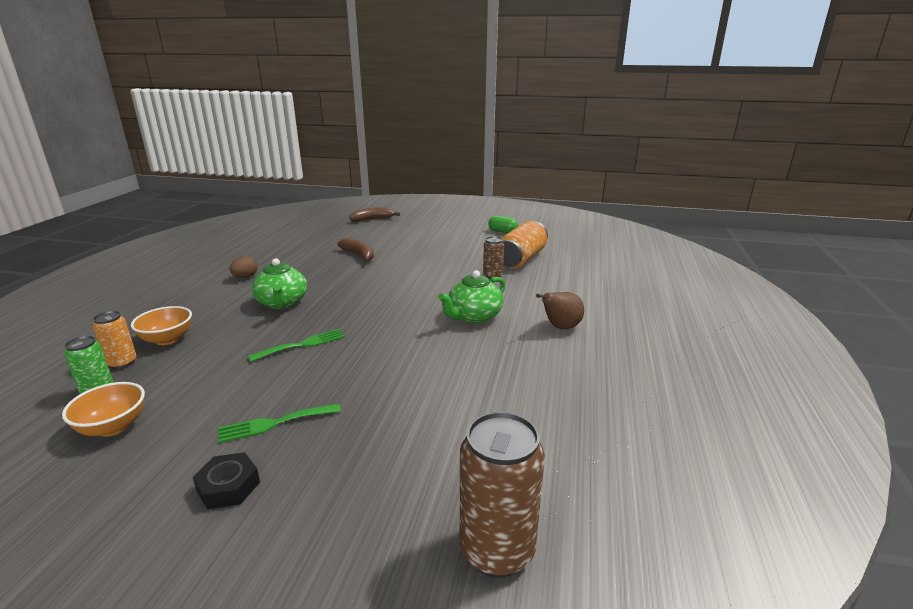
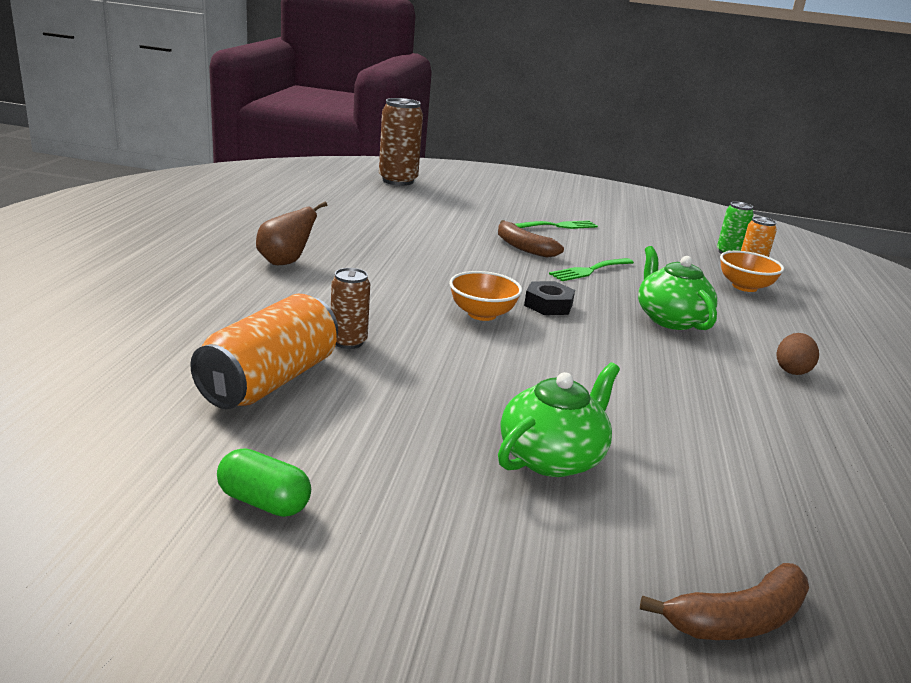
camera: 175 degrees right, 0 degrees up
(113, 427) = (676, 234): orange bowl -> orange bowl (482, 314)
(228, 486) = (559, 207): black nut -> black nut (548, 305)
(359, 255) = (637, 416): brown banana -> brown banana (523, 247)
(474, 316) = (394, 282): green teapot -> green teapot (552, 457)

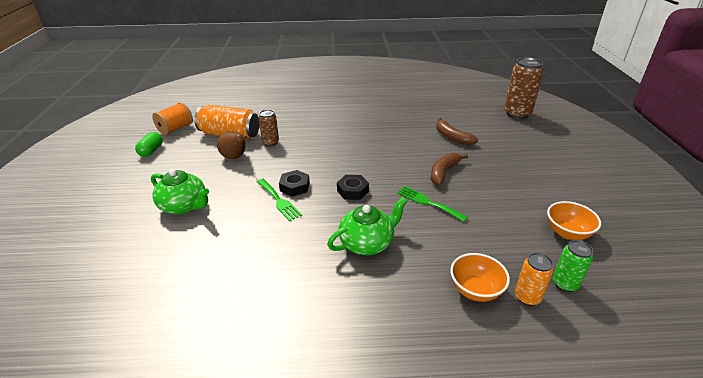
camera: 80 degrees right, 10 degrees up
(155, 456) = (175, 129): none -> orange spool
(285, 262) = (345, 112): brown pear -> brown pear (235, 157)
(482, 314) = (323, 171): orange bowl -> orange bowl (567, 233)
(521, 343) = (295, 187): none -> black nut
(559, 226) = (511, 182): green fork -> green fork (279, 201)
(737, 619) = (72, 261): brown banana -> brown banana (452, 137)
(792, 370) = (315, 306): brown egg -> none

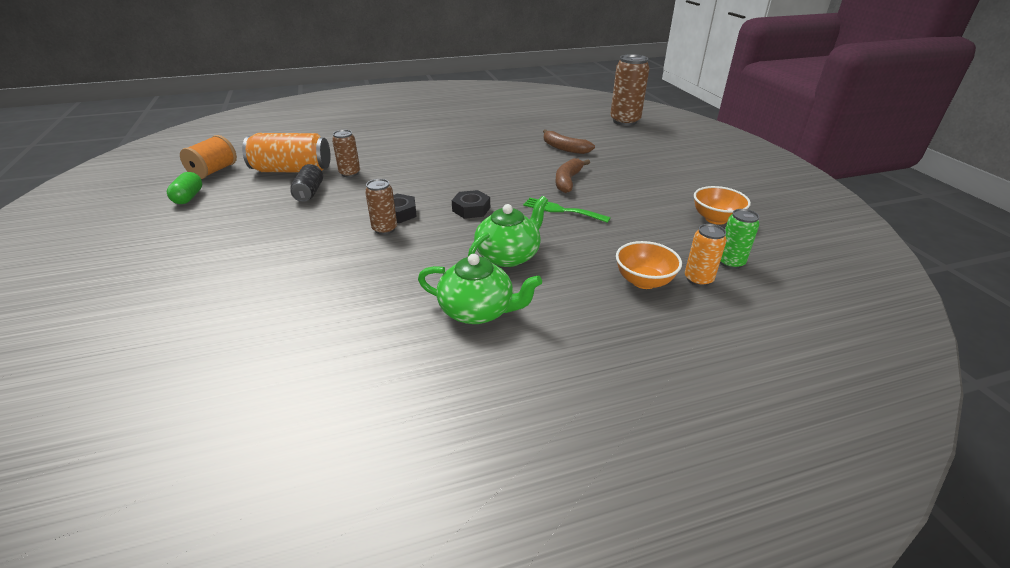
camera: 15 degrees left, 0 degrees up
(184, 206) = (261, 249): green teapot -> green teapot (478, 311)
(235, 157) = (309, 192): brown pear -> black can
(279, 201) = (384, 229): green fork -> brown can

